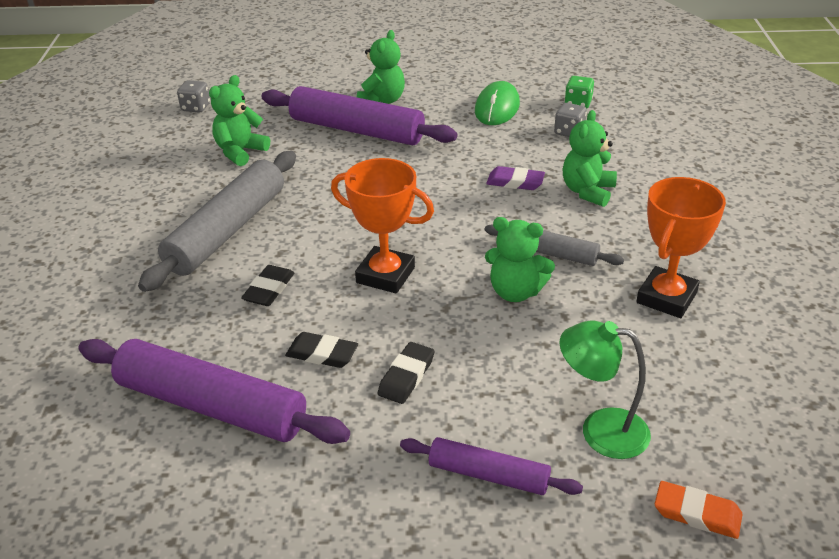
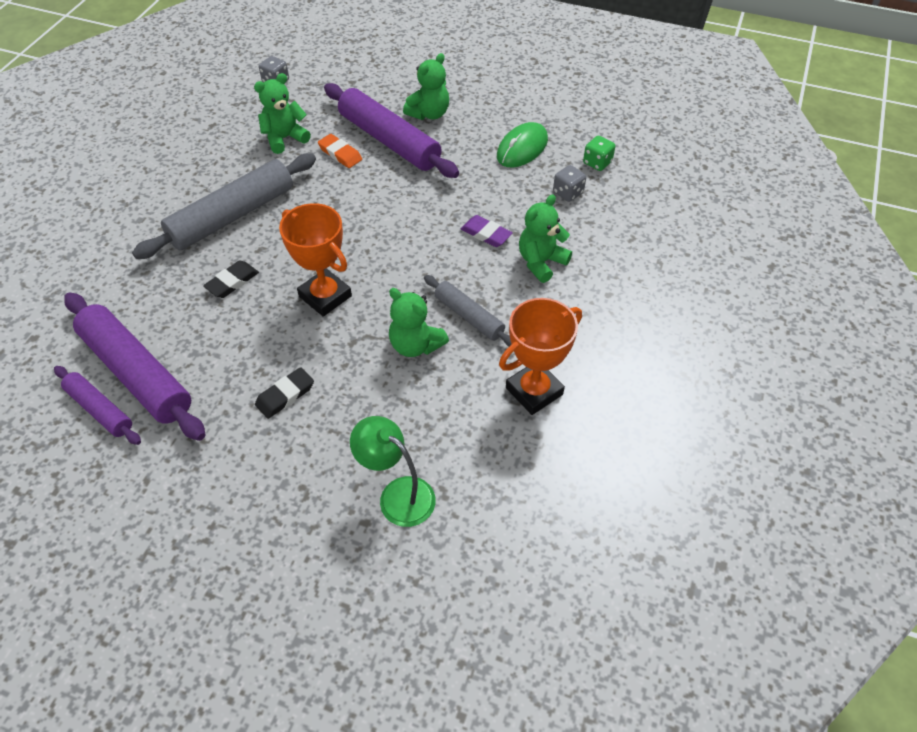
camera: 20 degrees right, 15 degrees up
(322, 354) = (237, 354): black eraser -> none
(488, 475) = (292, 502): purple rolling pin -> purple rolling pin (100, 409)
(697, 513) = (421, 592): orange eraser -> orange eraser (340, 154)

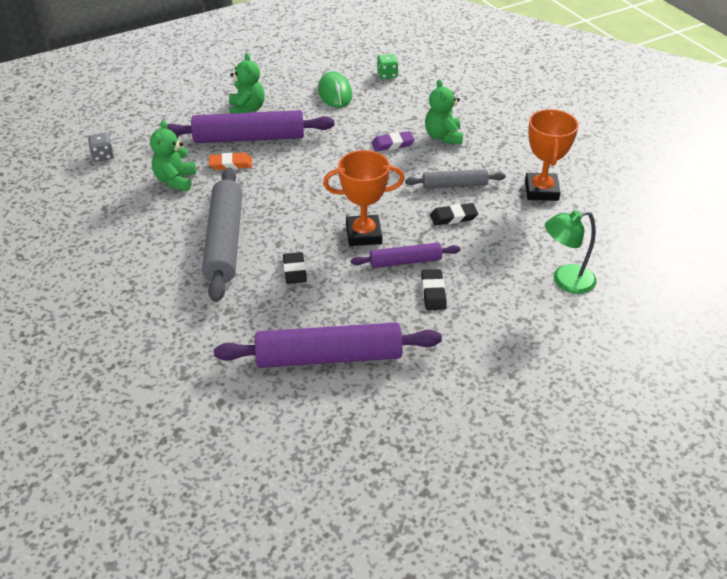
camera: 50 degrees left, 10 degrees down
(100, 409) = (344, 391): purple rolling pin -> purple rolling pin (405, 261)
(415, 345) = (453, 217): green teddy bear -> black eraser
(568, 193) = (398, 98): grey dice -> none

